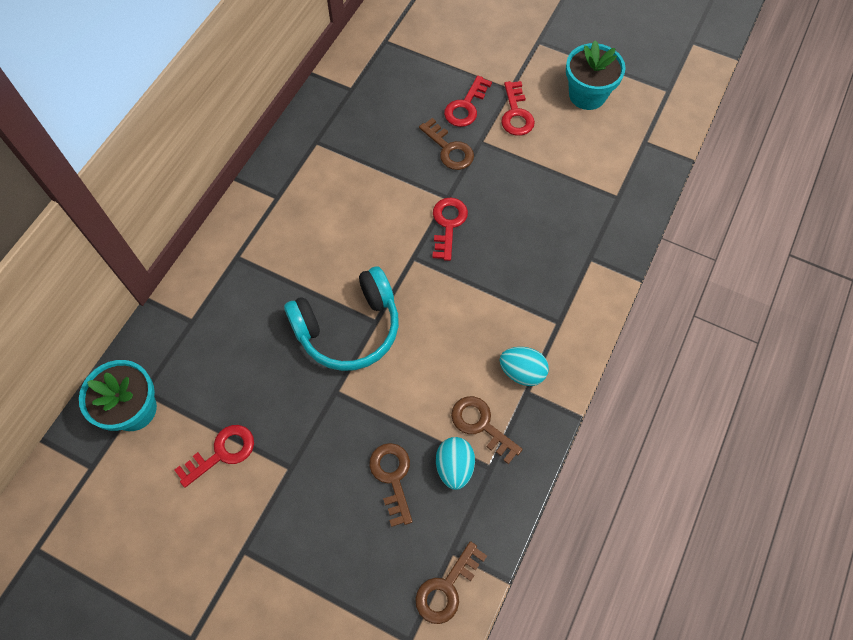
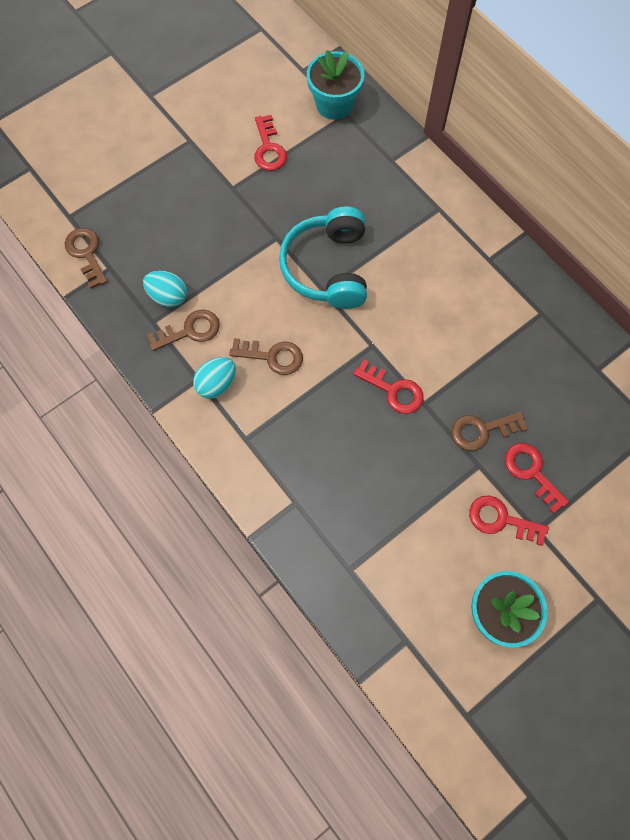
camera: 115 degrees right, 5 degrees up
(392, 477) = (185, 251): brown key -> brown key (272, 356)

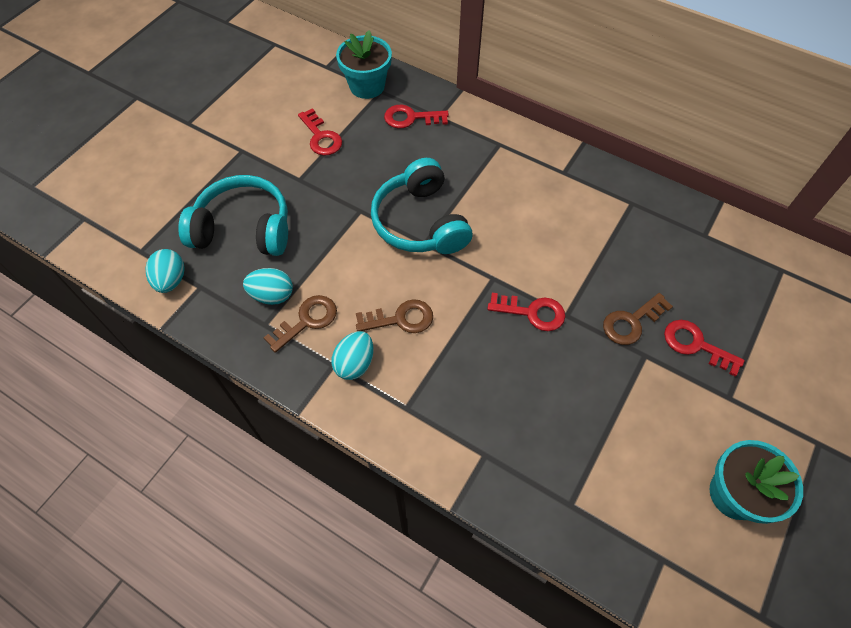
camera: 20 degrees left, 10 degrees down
(86, 253) = (171, 280): brown key -> turquoise egg
(165, 223) = (244, 228): none -> turquoise headphones
(501, 520) = (691, 400): red key -> red key (411, 118)

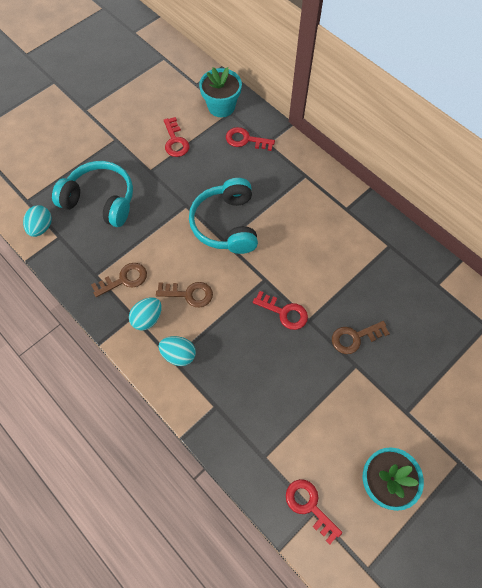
camera: 15 degrees right, 5 degrees up
(272, 295) = (106, 255): turquoise egg -> turquoise egg (179, 355)
(695, 345) = (396, 367): red key -> red key (309, 506)

